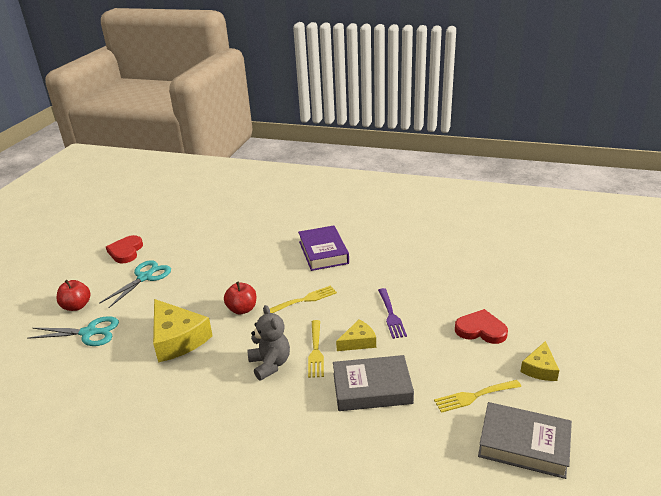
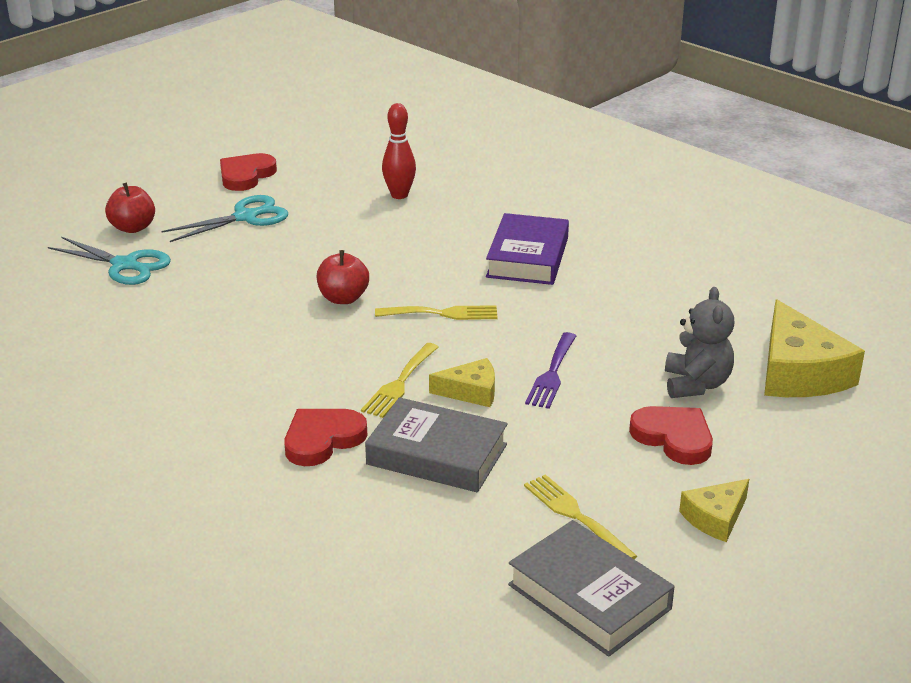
camera: 25 degrees right, 0 degrees up
(177, 339) = (228, 308): yellow cheese -> yellow cheese (799, 372)
(225, 237) = (399, 195): none -> red bowling pin
(270, 364) = (324, 378): grey teddy bear -> grey teddy bear (696, 384)
(300, 405) = (322, 439): none -> red heart
(474, 396) = (575, 515): yellow fork -> yellow fork turned 45 degrees clockwise

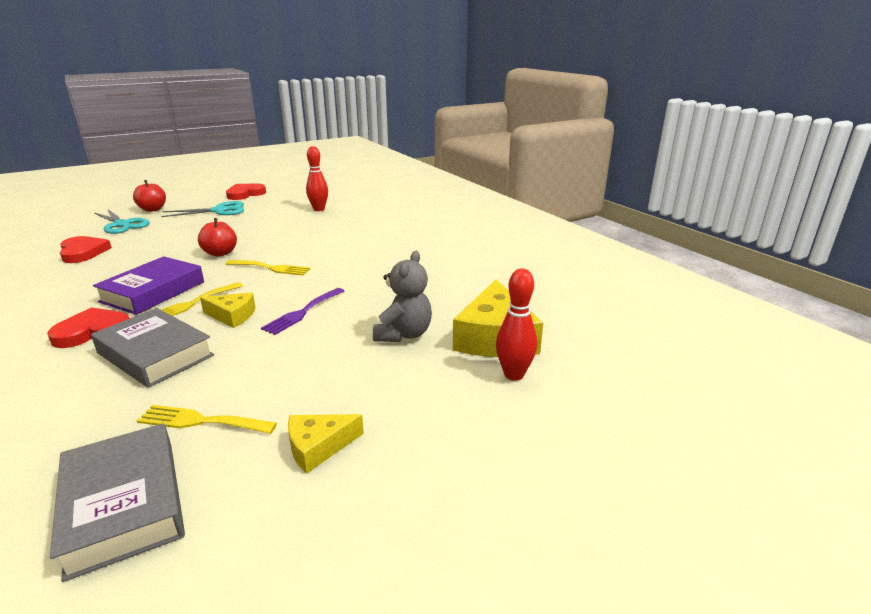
camera: 15 degrees right, 5 degrees down
(527, 257) = (361, 245): purple book -> purple book (153, 292)
(575, 515) = (201, 421): yellow fork -> yellow fork turned 60 degrees counterclockwise
(674, 438) = (348, 371): red heart -> red heart (83, 252)
(847, 413) = (513, 374): none -> red bowling pin

